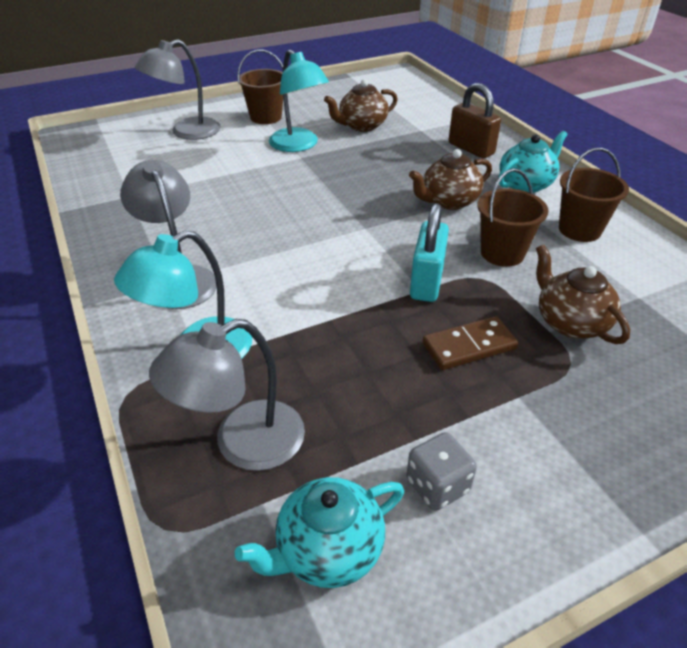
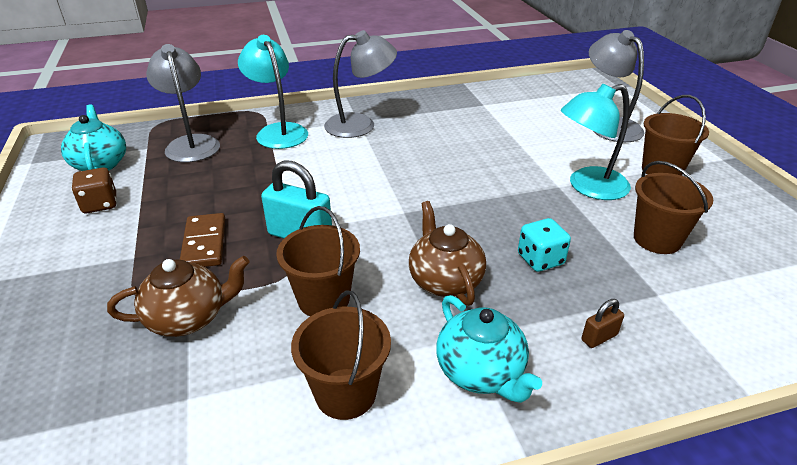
camera: 100 degrees right, 5 degrees down
(362, 126) = (657, 239): brown teapot -> brown bucket
(404, 165) = (540, 259): none -> turquoise dice
(437, 485) = (100, 204): grey dice -> brown dice
(471, 149) = (599, 337): brown padlock -> brown padlock, size x0.49

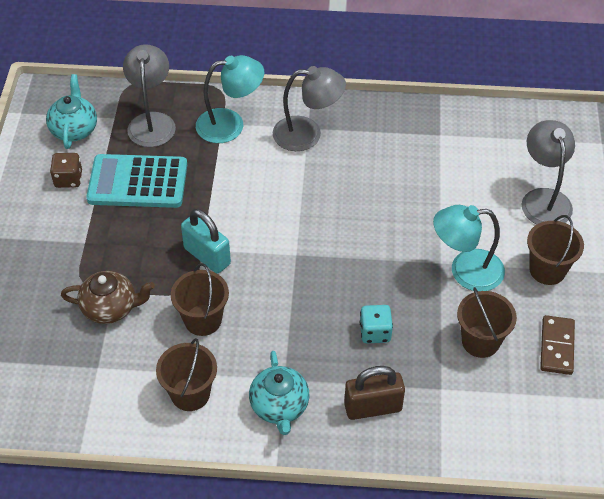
camera: 20 degrees right, 15 degrees up
(189, 191) = (138, 182): none -> turquoise calculator
(204, 243) = (136, 243): brown domino -> brown domino (557, 346)
(278, 131) = (230, 124): turquoise lamp -> turquoise lamp turned 90 degrees clockwise
(444, 280) = (293, 329): brown teapot -> none
(599, 337) = (373, 407): brown padlock -> brown padlock, size x2.04

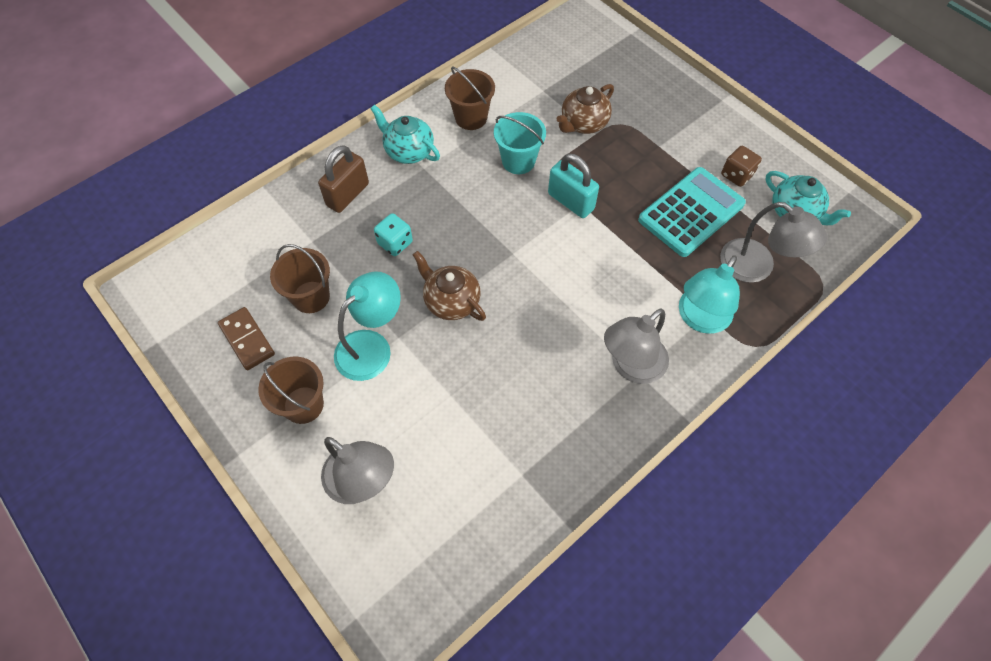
camera: 135 degrees right, 10 degrees up
(203, 320) = (518, 161): brown bucket -> turquoise bucket
(207, 256) = (571, 201): turquoise padlock -> turquoise padlock turned 45 degrees clockwise
(378, 257) = (451, 301): none -> brown teapot

